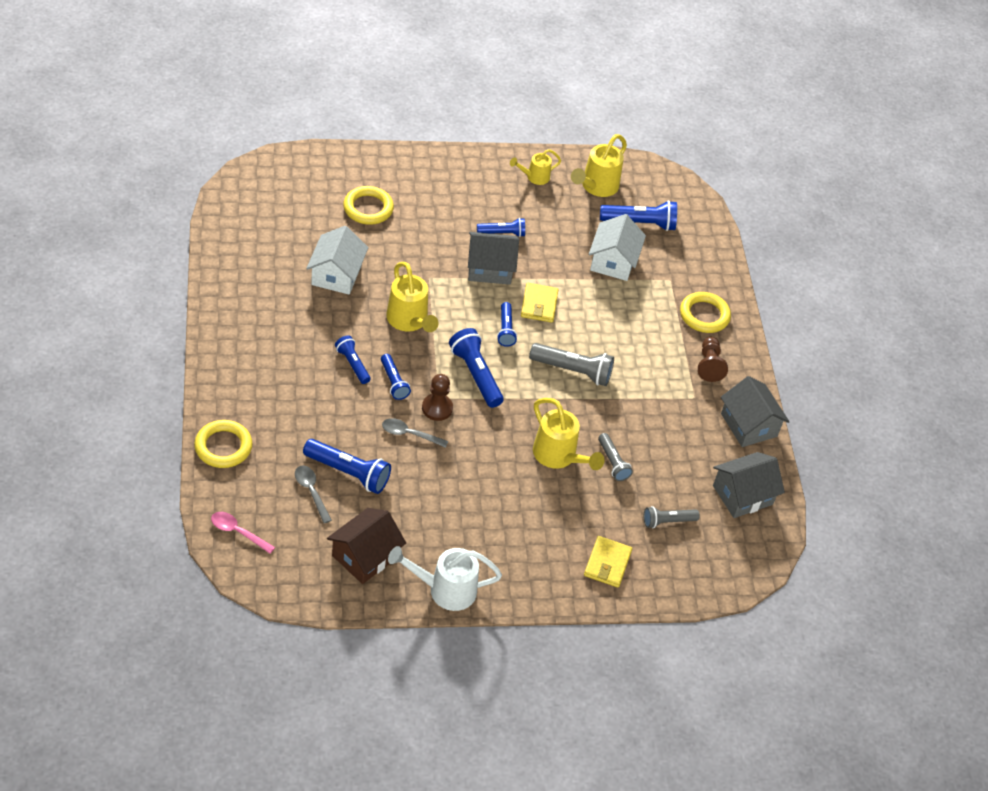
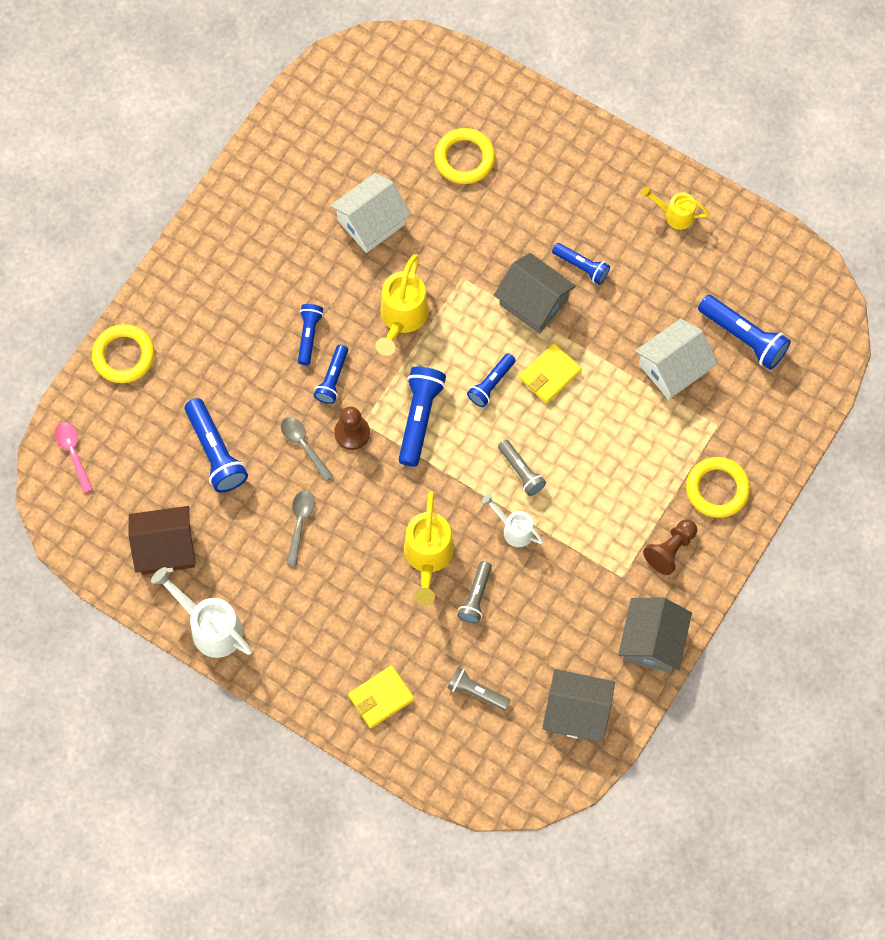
camera: 45 degrees right, 20 degrees up
(311, 492) = (167, 452): grey spoon -> grey spoon (300, 523)
(573, 371) = (521, 471): grey flashlight -> grey flashlight, size x0.62
(596, 186) = (734, 264): yellow watering can -> none
(600, 408) = (514, 529): none -> white watering can

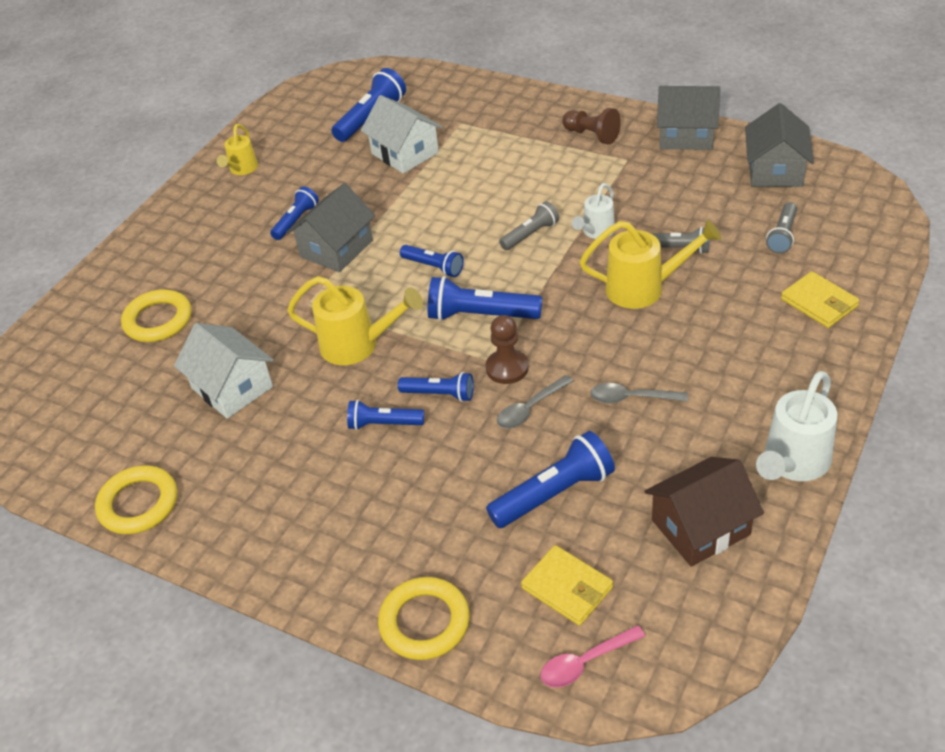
camera: 90 degrees left, 25 degrees down
(165, 548) = (700, 527): brown house -> brown house turned 75 degrees clockwise
(549, 375) = (419, 228): yellow wallet -> yellow wallet (567, 588)
(717, 489) = (525, 116): yellow ring -> yellow ring (138, 504)

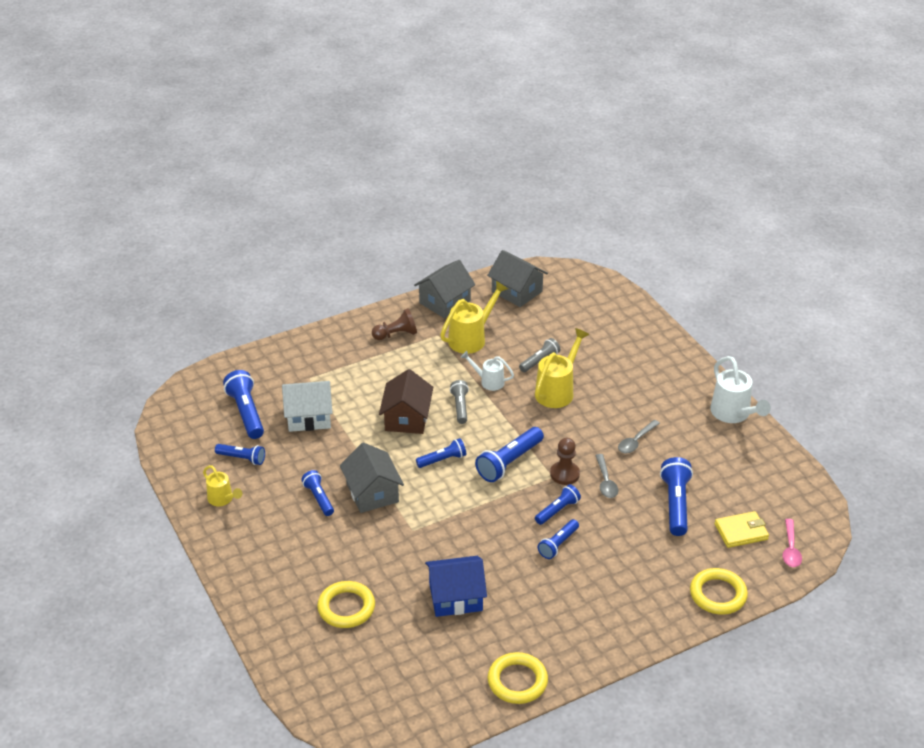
camera: 60 degrees left, 5 degrees down
(232, 387) = (455, 597): white house -> blue house
(307, 149) = (242, 458): none -> blue flashlight
(357, 345) = (478, 525): yellow watering can -> yellow watering can (471, 338)
(596, 232) = (489, 381): white watering can -> white watering can turned 135 degrees clockwise
(700, 527) = (744, 466): brown house -> brown house (407, 418)
(782, 235) = (572, 321): grey flashlight -> none
(819, 303) = (636, 341): yellow wallet -> none

